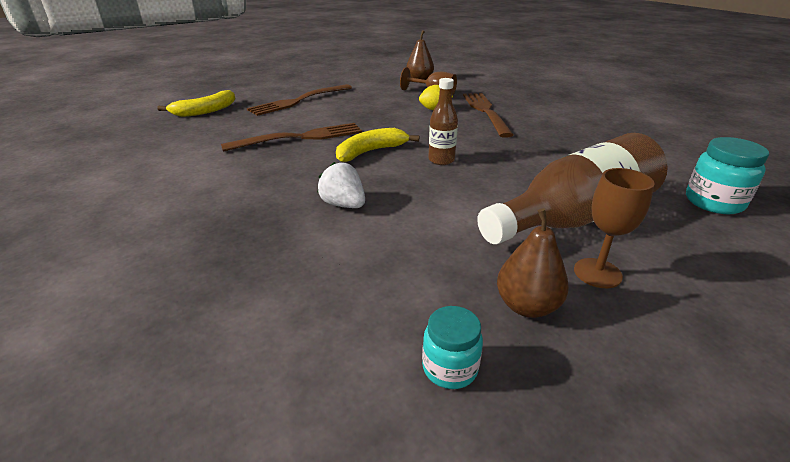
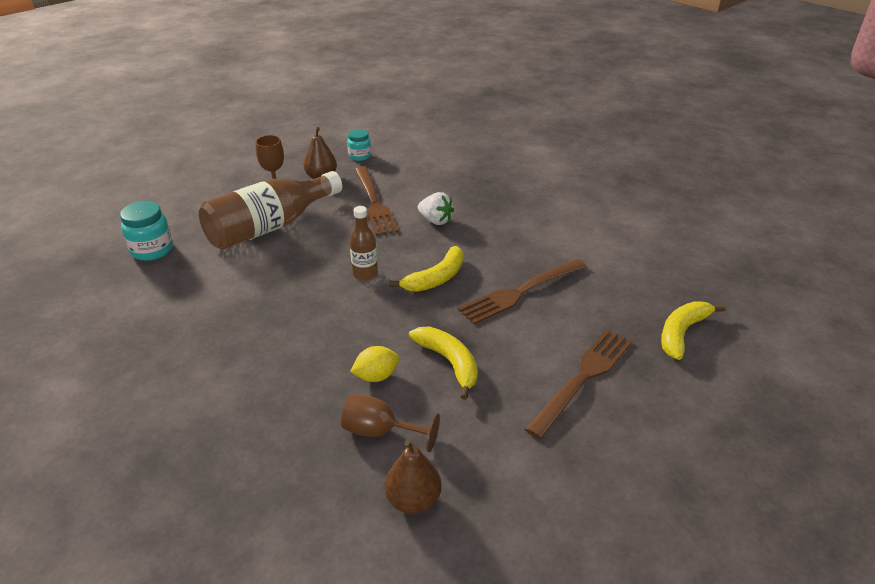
camera: 170 degrees right, 5 degrees up
(382, 111) = (449, 362): none -> yellow banana
(485, 112) = (303, 378): brown fork -> brown fork (374, 203)

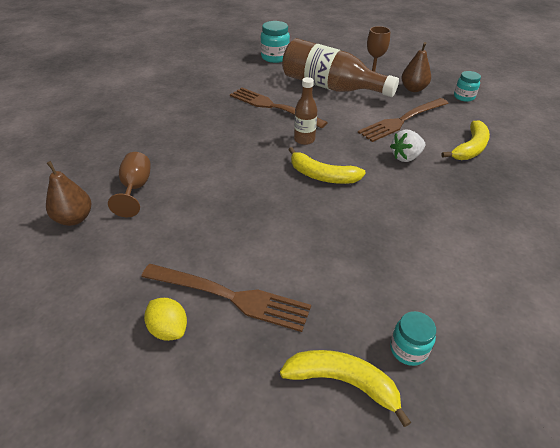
camera: 70 degrees right, 5 degrees up
(376, 376) = (191, 173): yellow lemon -> yellow lemon (168, 329)
(435, 220) = (406, 157): white strawberry -> white strawberry turned 45 degrees clockwise
(449, 362) = (219, 206): yellow banana -> yellow banana (470, 148)
(520, 292) = (335, 231): brown fork -> brown fork (273, 107)
(658, 292) = (408, 349): none -> turquoise jar

